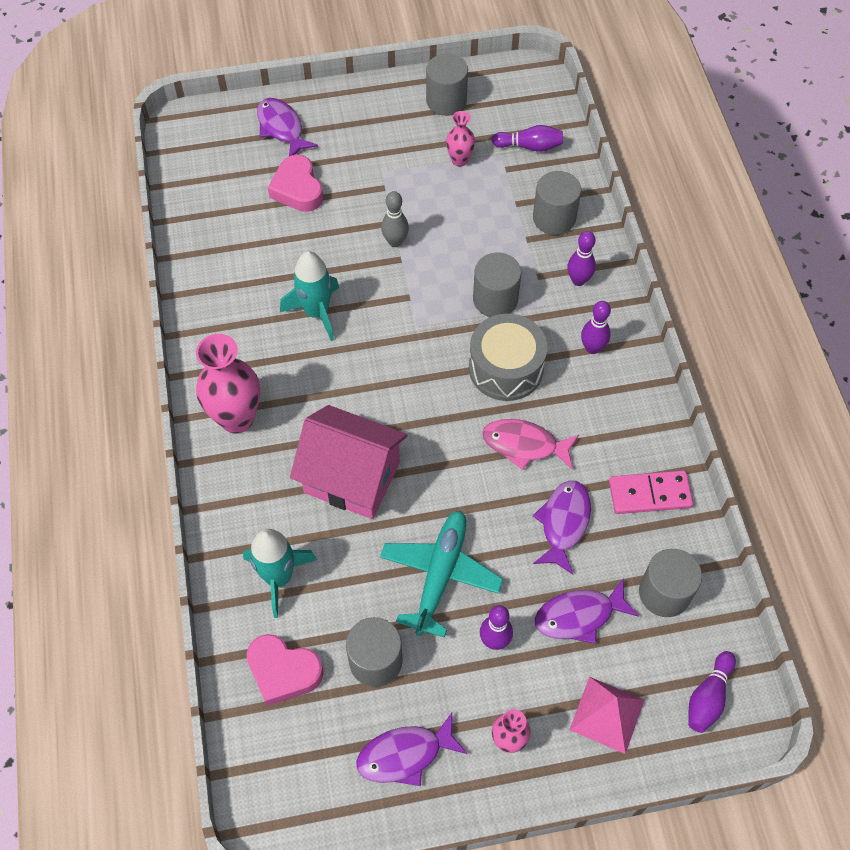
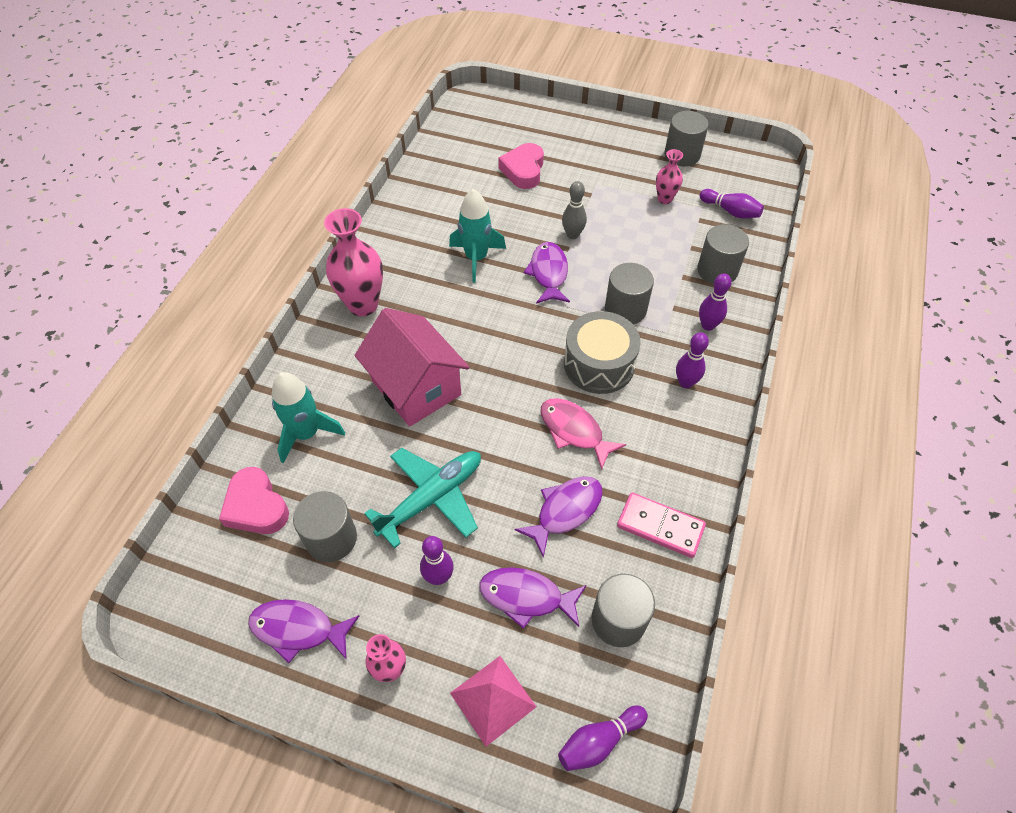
camera: 30 degrees right, 5 degrees down
(281, 128) = (541, 127): purple fish -> purple fish (548, 273)

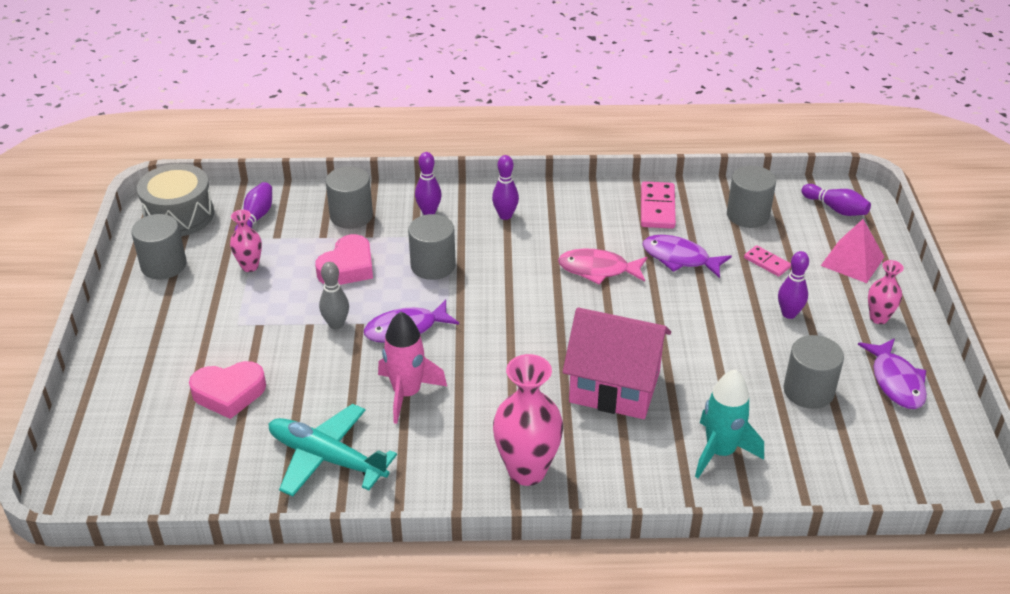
camera: 110 degrees left, 15 degrees down
(256, 506) = (820, 457): pink heart -> pink heart (347, 267)
(416, 388) = (614, 387): pink house -> pink house turned 75 degrees clockwise
(431, 498) = (724, 339): turquoise plane -> turquoise plane (327, 458)
(476, 258) = (407, 394): turquoise rocket -> pink rocket
(526, 597) = (767, 263): purple fish -> pink domino
(574, 431) = (598, 270): pink fish -> pink fish turned 75 degrees clockwise
(599, 364) = (513, 269): grey drum -> grey drum (179, 215)

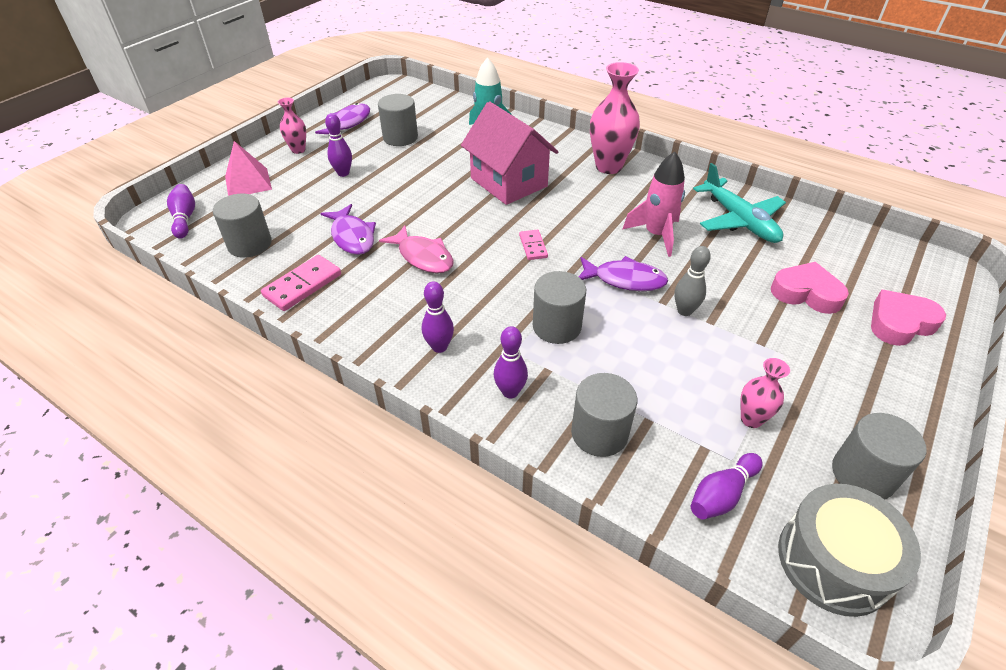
camera: 145 degrees left, 5 degrees up
(347, 267) = (642, 365): pink heart -> pink heart (900, 323)
(767, 263) = (300, 206): pink domino -> pink domino (533, 246)

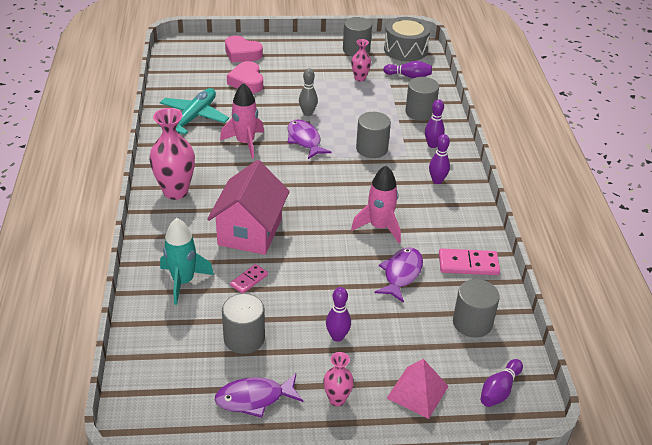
camera: 130 degrees left, 5 degrees down
(423, 257) = (379, 227): pink fish -> pink rocket
(533, 246) = (313, 186): pink domino -> pink domino (249, 280)

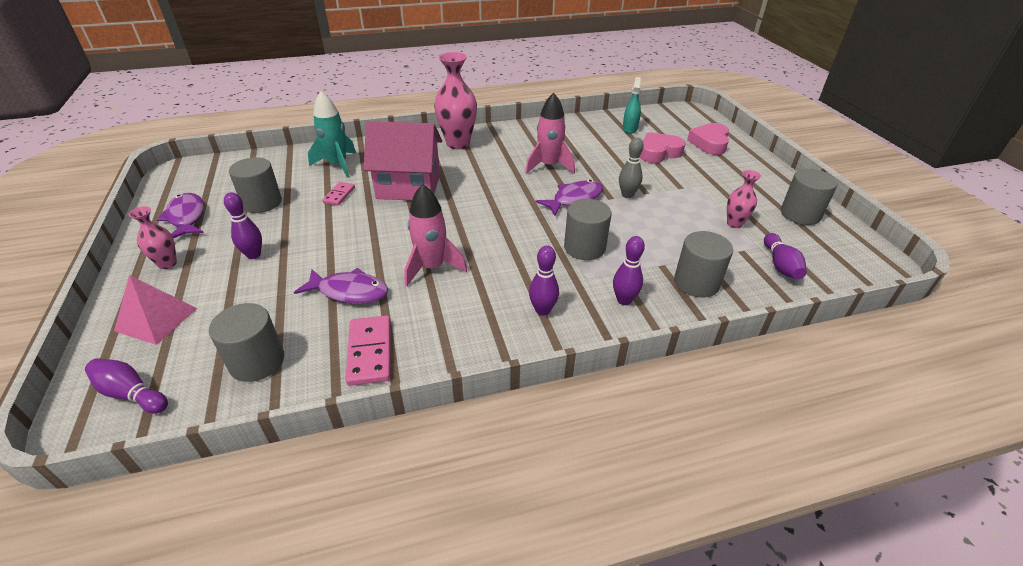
camera: 80 degrees right, 0 degrees up
(193, 117) = (574, 135): turquoise plane -> none
(196, 85) = (630, 129): none -> turquoise spray bottle
(249, 280) = (339, 195): pink domino -> pink domino turned 75 degrees clockwise
(405, 50) = (849, 256): grey drum -> none

